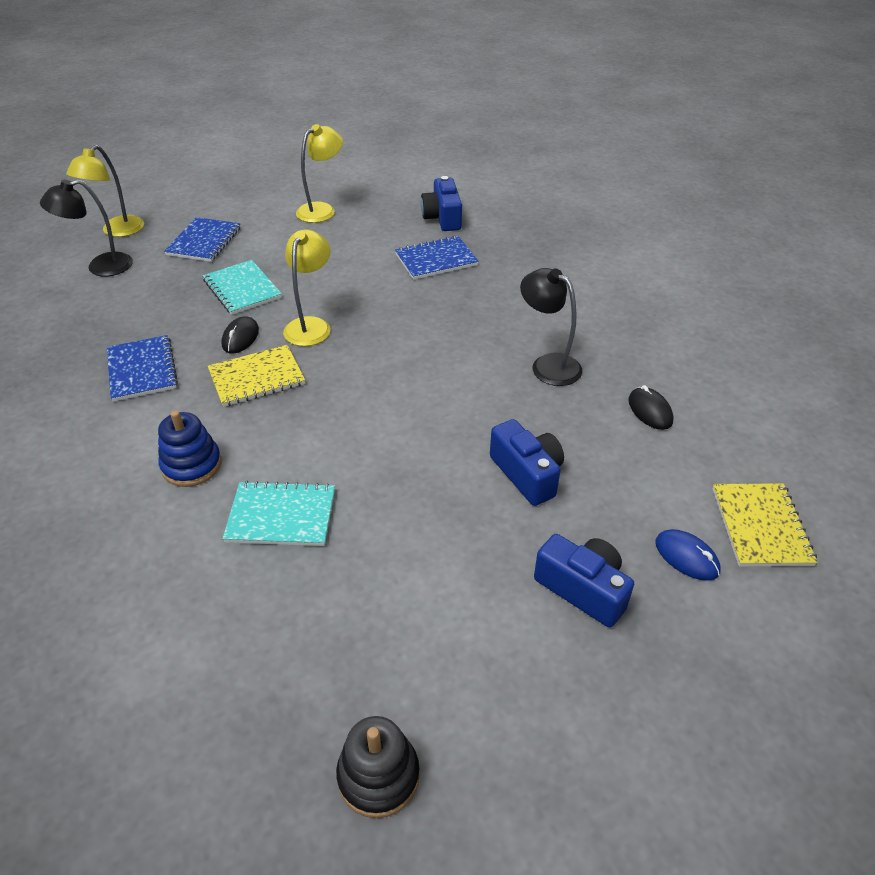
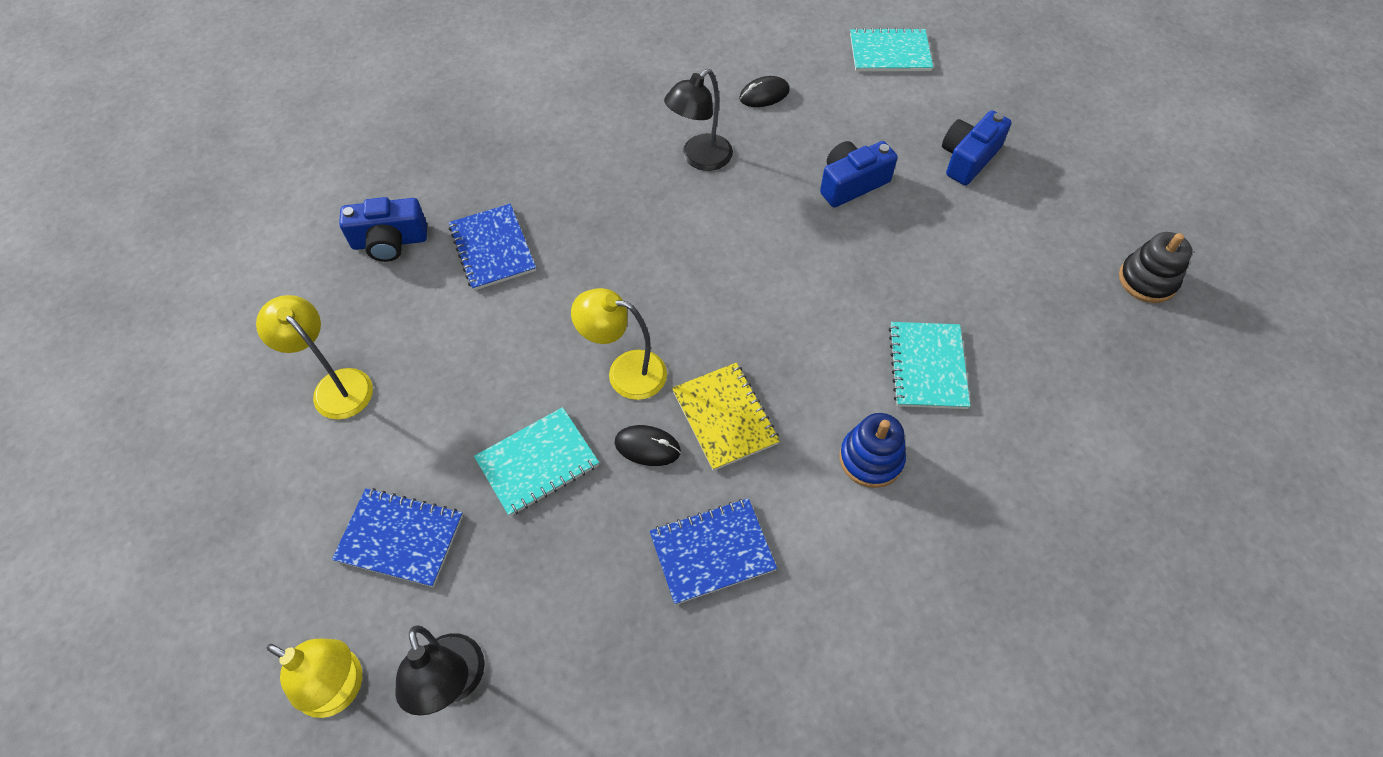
camera: 90 degrees left, 15 degrees up
(686, 557) = (926, 97): blue mouse -> none
(760, 526) = (890, 52): yellow notebook -> turquoise notebook

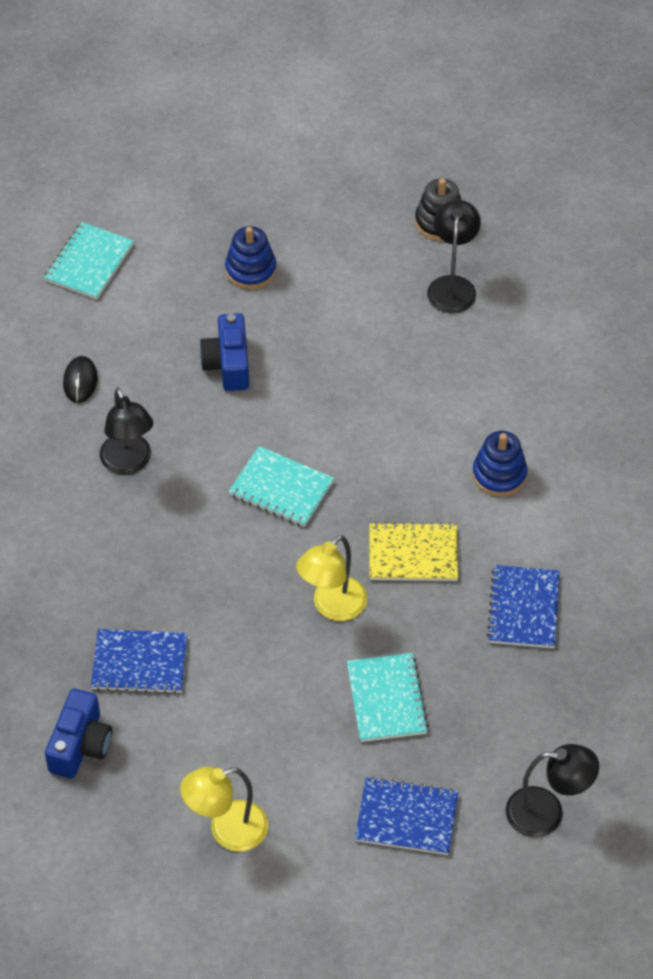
camera: 65 degrees left, 5 degrees down
(341, 689) = (515, 891): yellow lamp -> none
(400, 538) = (406, 818): blue notebook -> blue notebook turned 60 degrees clockwise
(647, 447) = (412, 617): black mouse -> none
(927, 366) = (439, 400): turquoise notebook -> turquoise notebook (281, 488)
(968, 158) = (250, 270): blue camera -> blue stacking toy
(1078, 322) = (452, 286): none -> black lamp

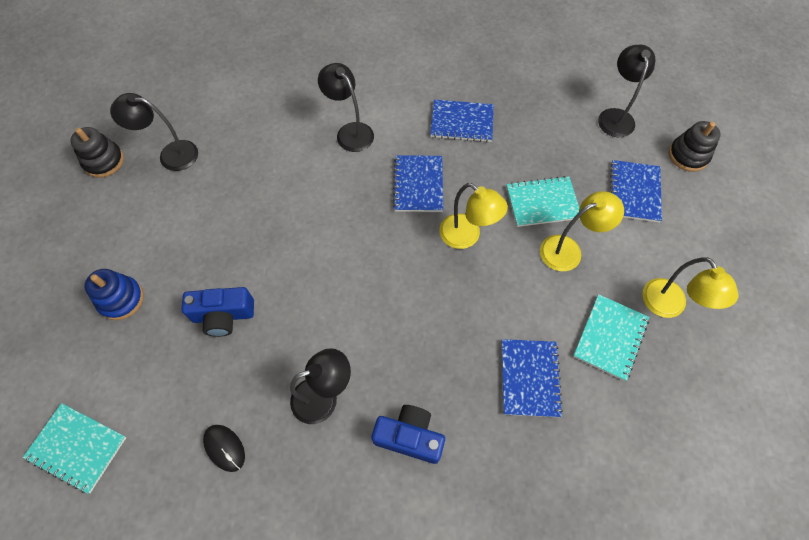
camera: 90 degrees left, 10 degrees up
(80, 381) = (224, 448): black mouse -> black mouse turned 45 degrees clockwise
(80, 745) = (614, 423): blue camera -> blue camera (409, 437)
(281, 488) = (356, 272): turquoise notebook -> turquoise notebook (610, 337)
(312, 723) = (568, 250): none -> yellow lamp
(413, 554) = (418, 184): yellow notebook -> blue notebook
(475, 903) = (688, 155): none -> black stacking toy
(499, 474) = (350, 132): blue stacking toy -> black lamp

